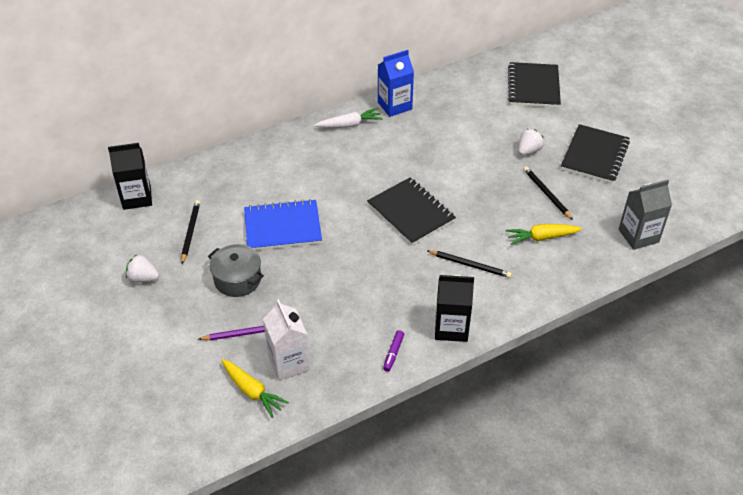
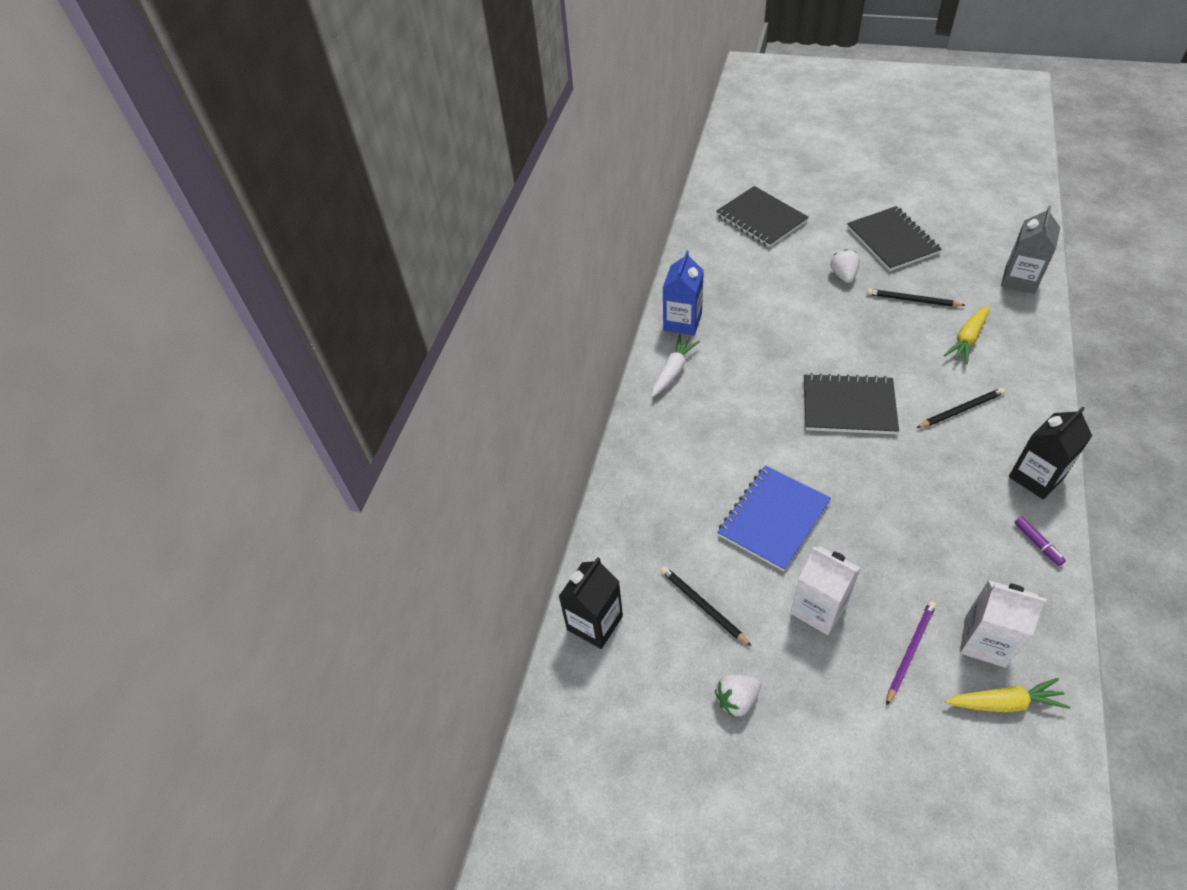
camera: 40 degrees left, 5 degrees up
(237, 279) = (818, 608): grey pot -> white carton

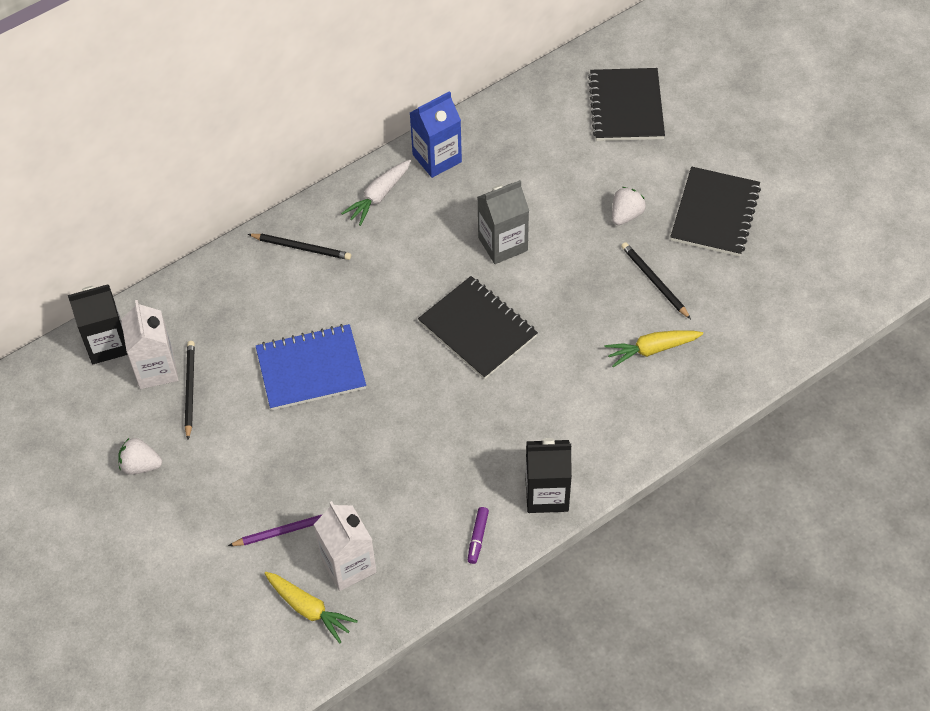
camera: 35 degrees right, 5 degrees up
(673, 371) = (378, 196): white carrot -> white carrot turned 150 degrees clockwise
(818, 608) = (264, 454): white carton -> white carton (156, 369)
(961, 410) = (562, 400): black pencil -> black pencil (301, 248)
(1020, 280) = (777, 334): grey carton -> grey carton (502, 244)

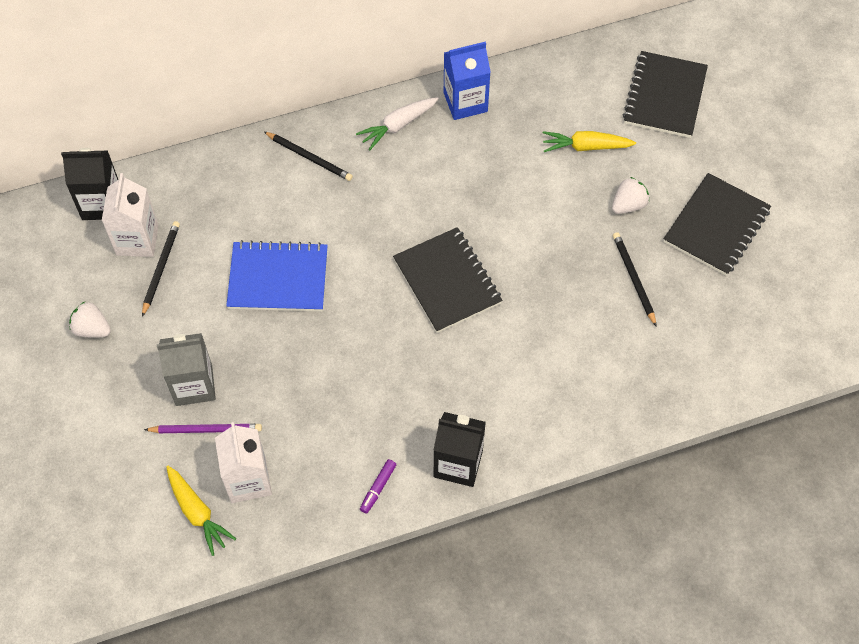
camera: 15 degrees right, 5 degrees up
(502, 244) = (499, 203): grey carton -> grey carton (194, 385)
(651, 349) = (608, 347): yellow carrot -> yellow carrot (585, 146)

